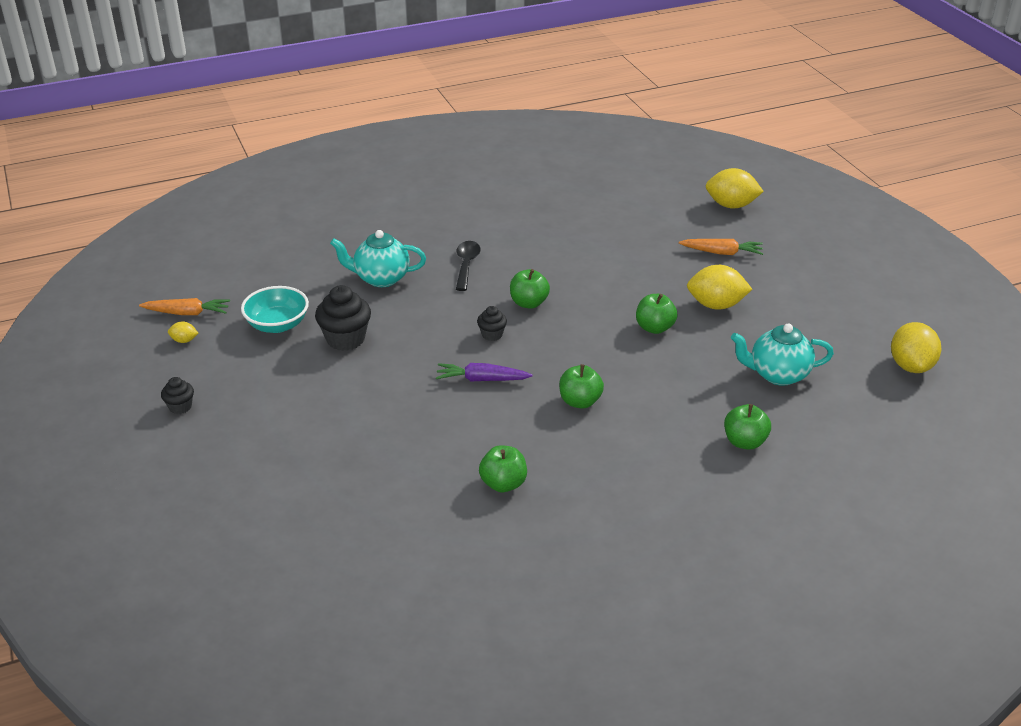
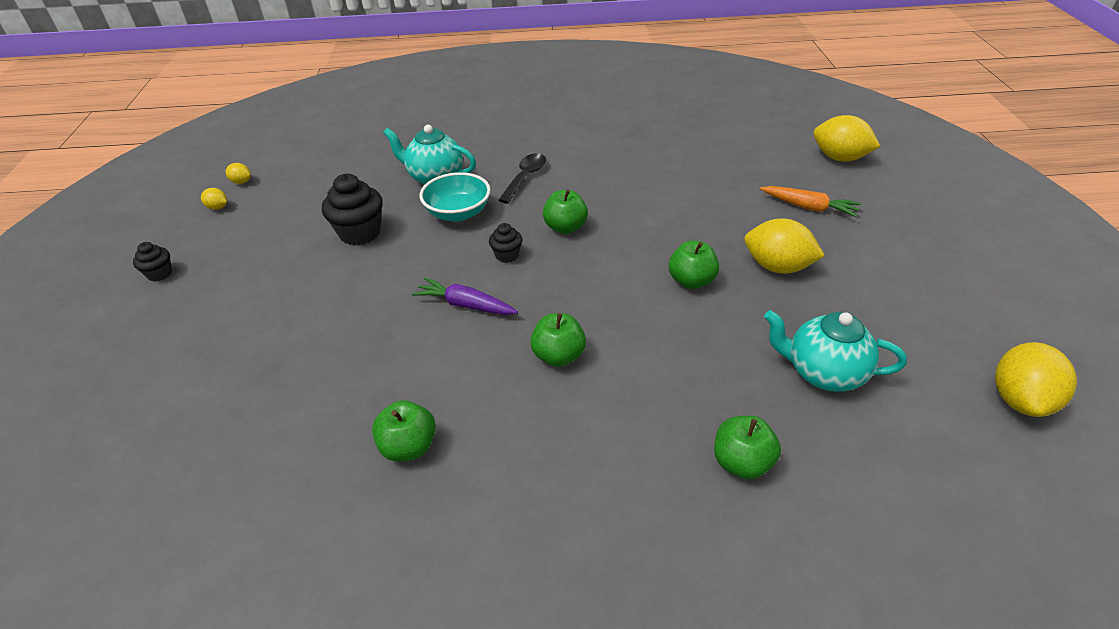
camera: 20 degrees right, 5 degrees up
(187, 313) = (241, 182): orange carrot -> yellow lemon
(277, 325) = (309, 207): turquoise bowl -> turquoise bowl (458, 213)

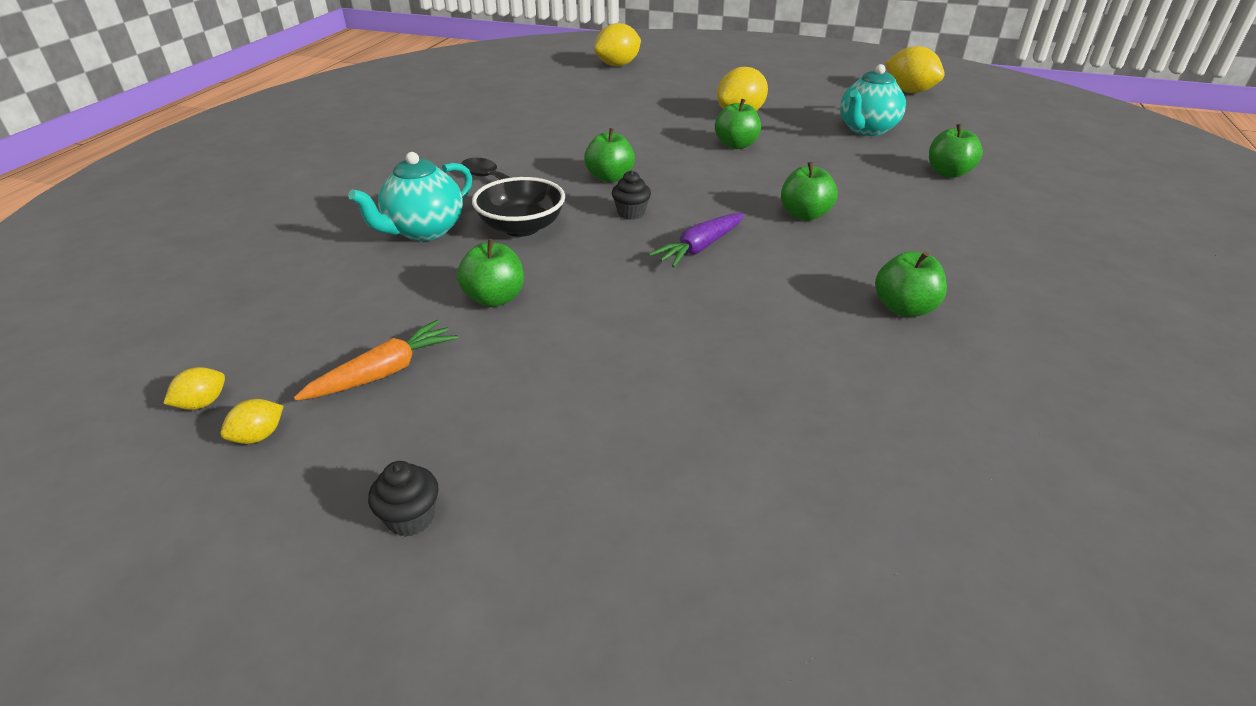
camera: 70 degrees left, 5 degrees down
(360, 233) = (494, 298): black cupcake -> green apple
(458, 213) = (521, 227): turquoise bowl -> black bowl
(808, 207) = (673, 89): orange carrot -> orange carrot (384, 372)

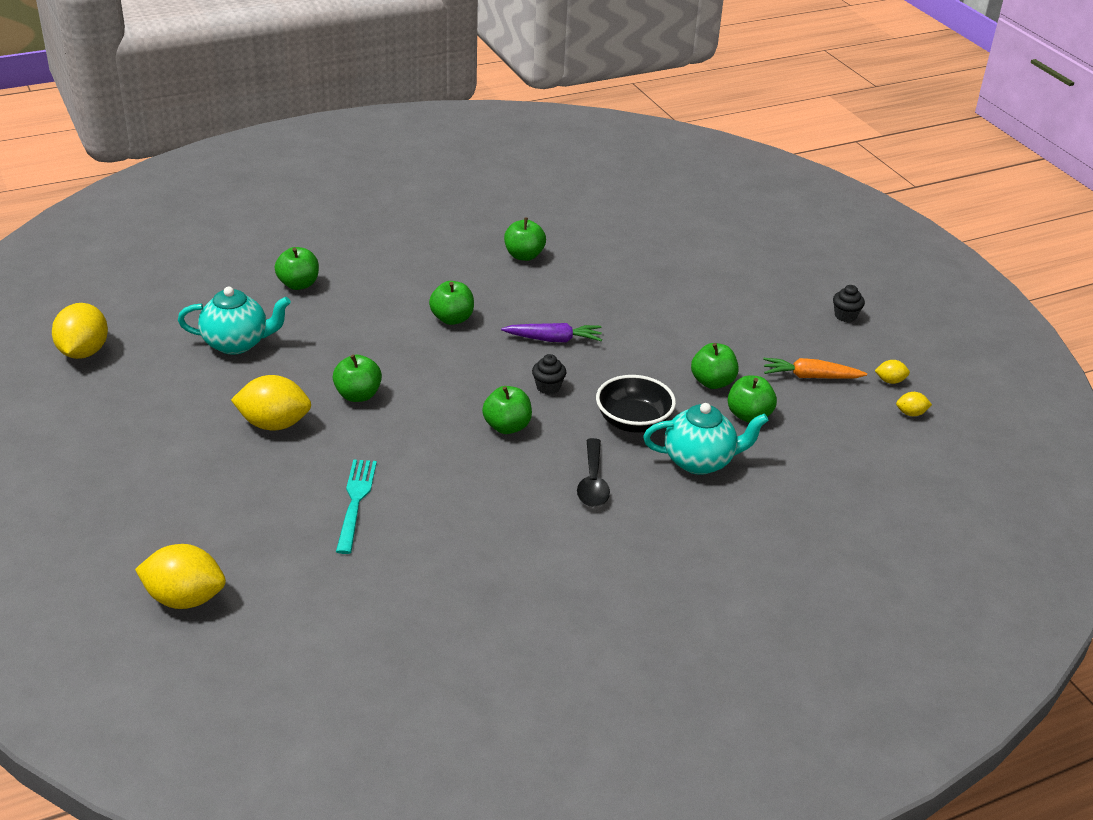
camera: 135 degrees left, 0 degrees up
(418, 289) = (749, 415): none -> green apple
(619, 112) = (355, 502): none -> turquoise fork

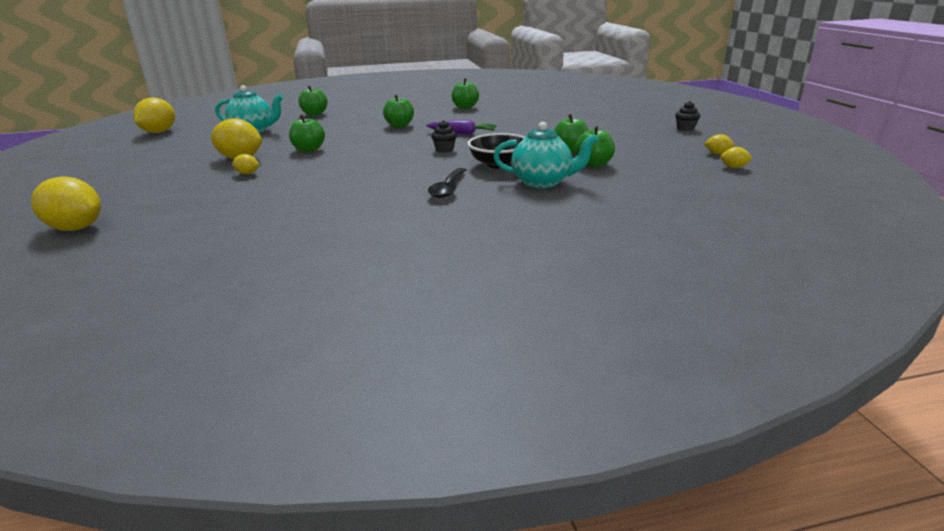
camera: 15 degrees right, 10 degrees down
(313, 463) = (247, 173): none -> yellow lemon
(355, 502) = (258, 190): turquoise fork -> none
(507, 427) = (401, 164): green apple -> none
(810, 377) = (650, 150): orange carrot -> none

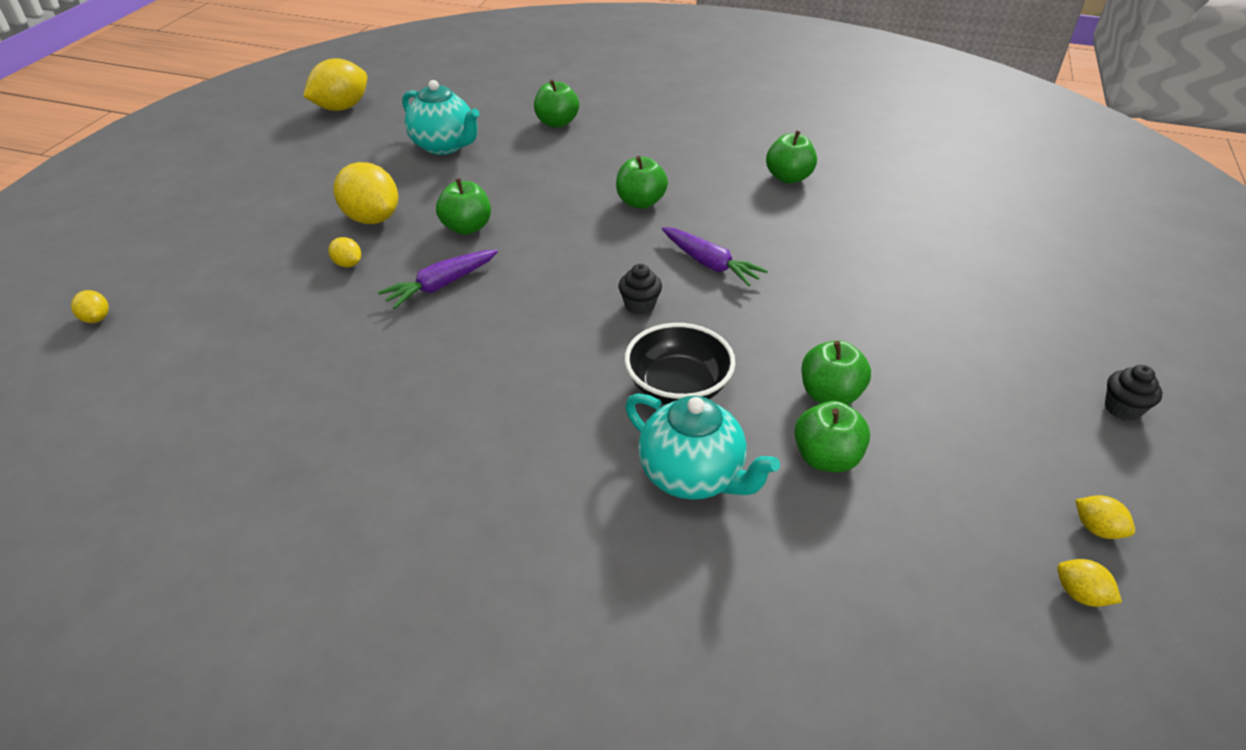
camera: 30 degrees right, 15 degrees up
(76, 228) = (96, 318): yellow lemon -> yellow lemon, size x0.47
(321, 167) = (441, 285): none -> purple carrot
(448, 189) = (545, 426): black spoon -> none

